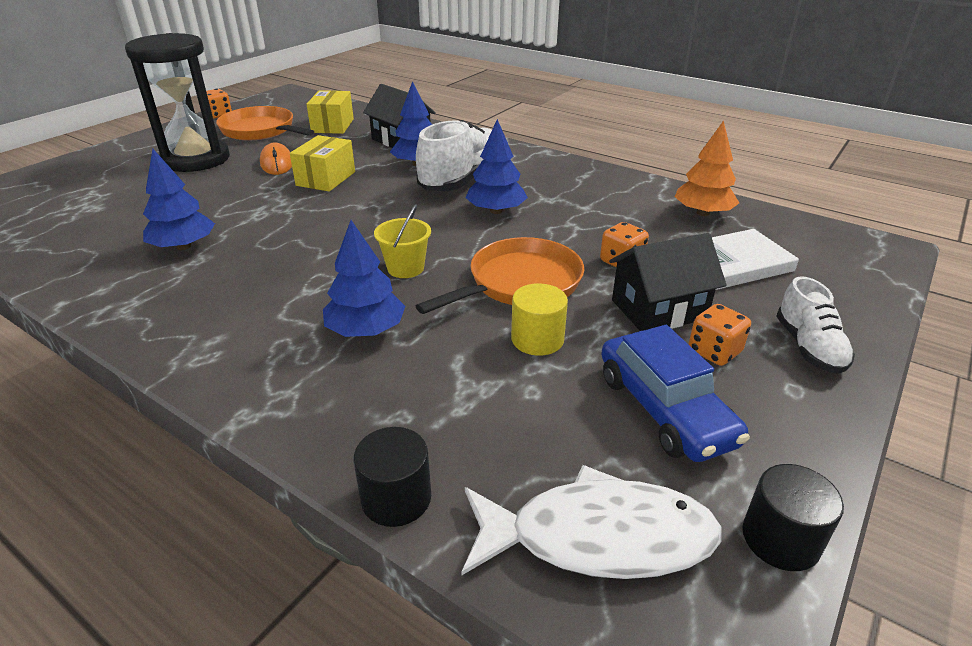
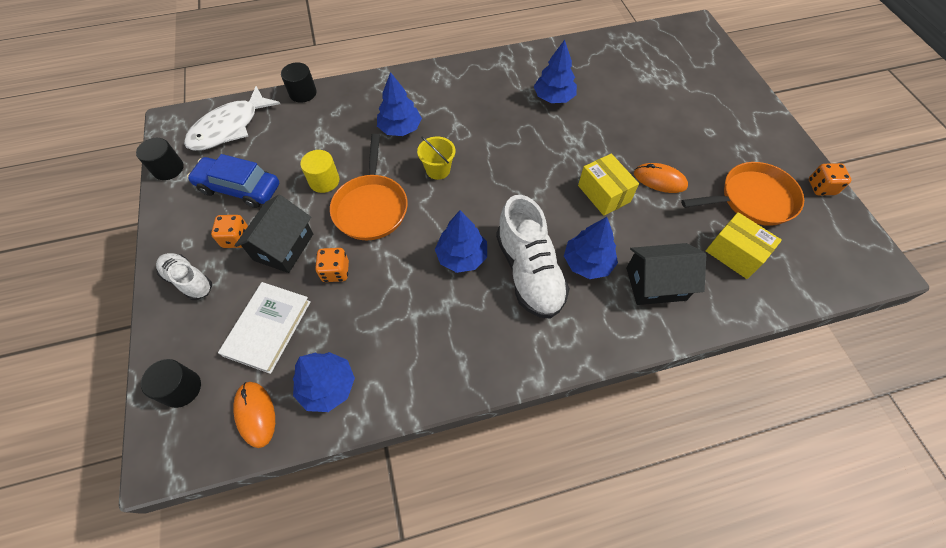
camera: 130 degrees right, 25 degrees up
(196, 159) = (702, 141): black hourglass -> none
(702, 213) = (327, 386): orange tree -> blue tree
(781, 229) = (255, 414): none -> orange mouse
(852, 273) = (181, 388): none -> black cylinder

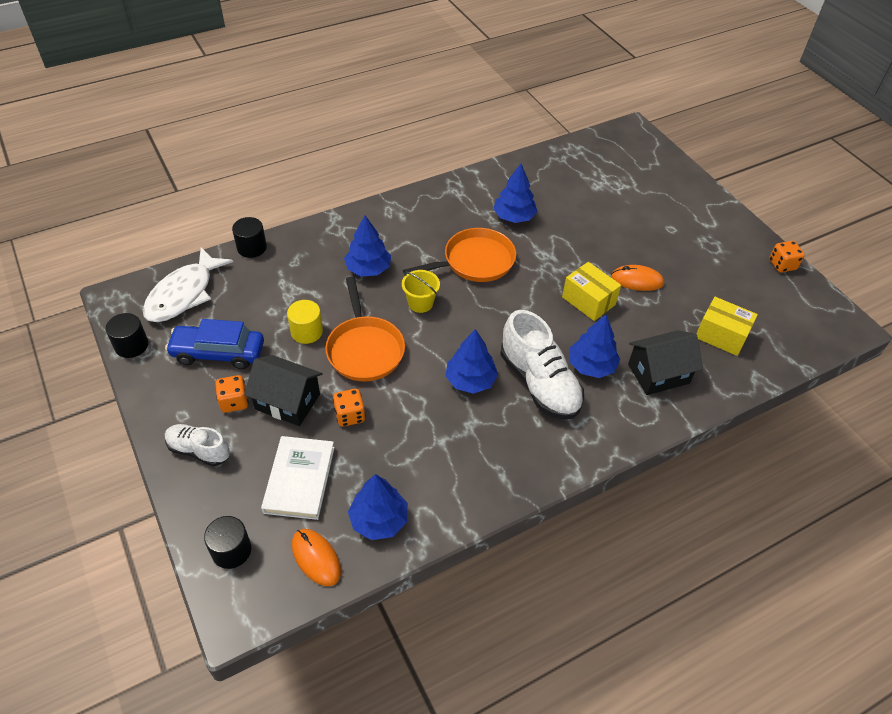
camera: 15 degrees left, 10 degrees down
(283, 247) = (287, 401): black house -> black house turned 75 degrees counterclockwise
(752, 199) = (725, 285): orange pan -> orange pan (474, 261)

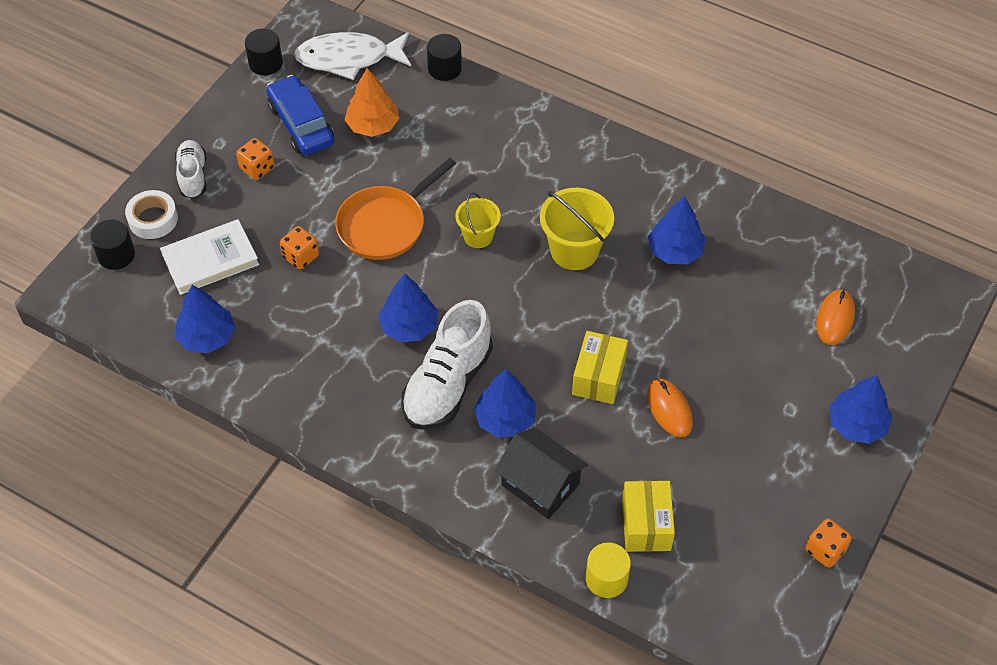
camera: 60 degrees right, 5 degrees up
(217, 502) = (153, 219): none -> white tape
(263, 311) = (373, 125): none -> orange tree
(287, 401) = (284, 204): black house -> none
(307, 331) = (373, 170): yellow cylinder -> yellow cylinder (606, 578)
(316, 558) = (144, 314): orange mouse -> orange mouse (835, 318)
(368, 269) = (491, 170): blue tree -> blue tree (856, 425)
(474, 261) = (574, 250): orange pan -> yellow bucket

